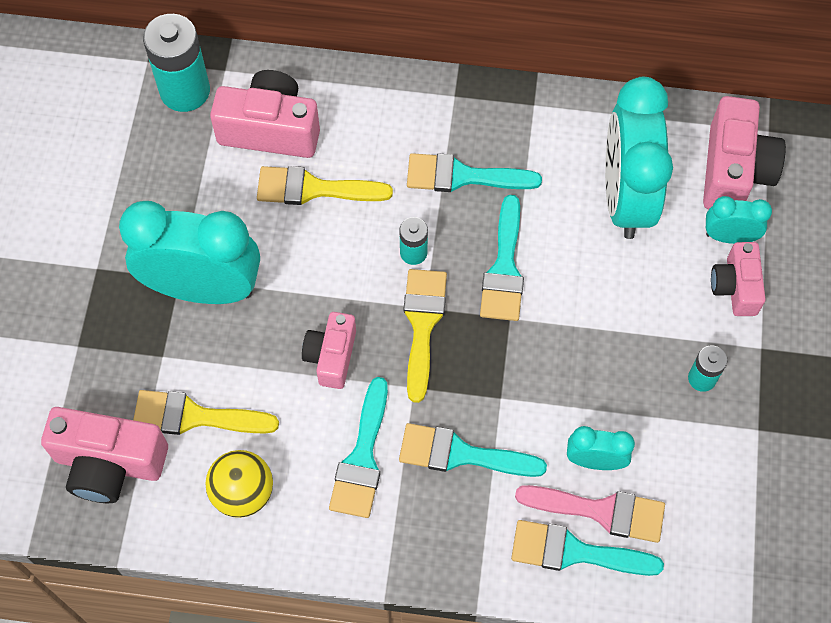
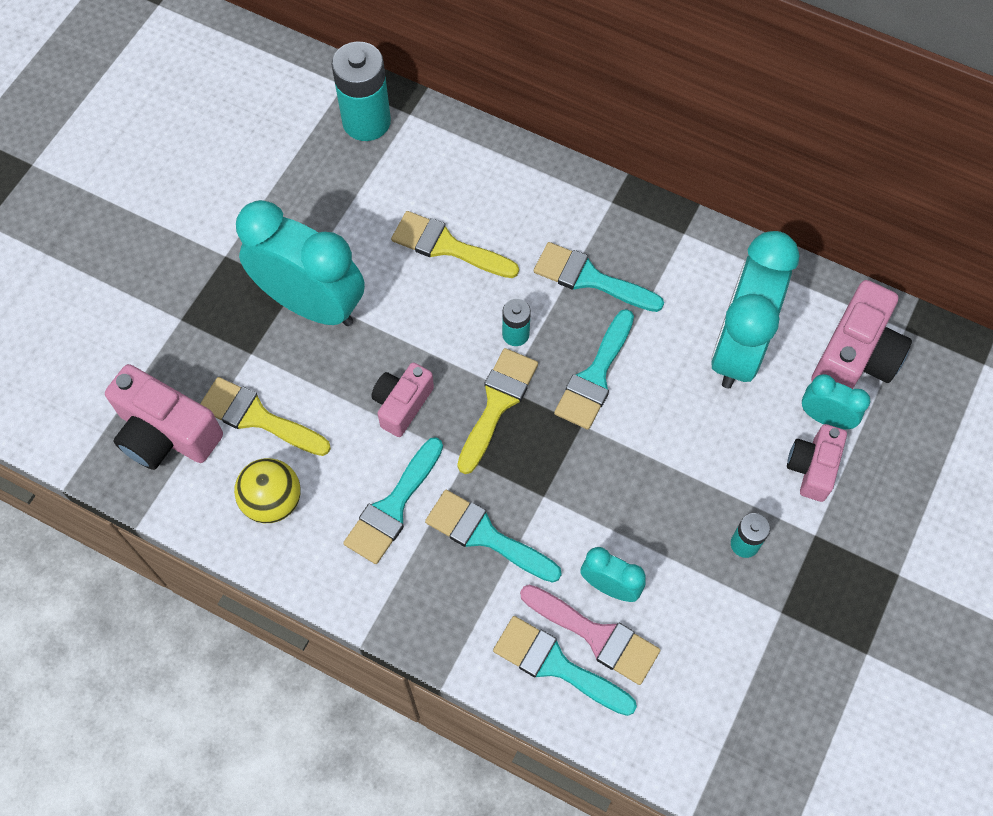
camera: 20 degrees right, 0 degrees up
(270, 129) = (429, 180): pink camera -> none

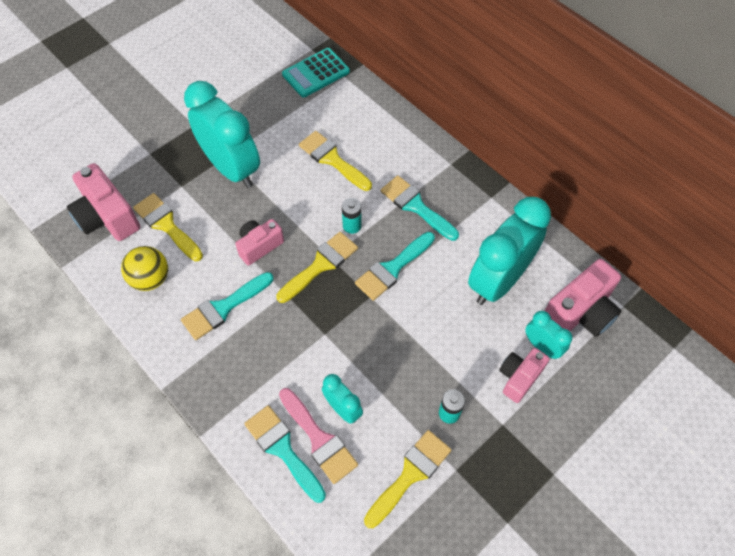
camera: 20 degrees right, 5 degrees down
(366, 121) = (316, 73): turquoise battery -> turquoise calculator
(485, 535) = (274, 346): turquoise brush -> none
(728, 638) = (410, 474): none -> yellow brush

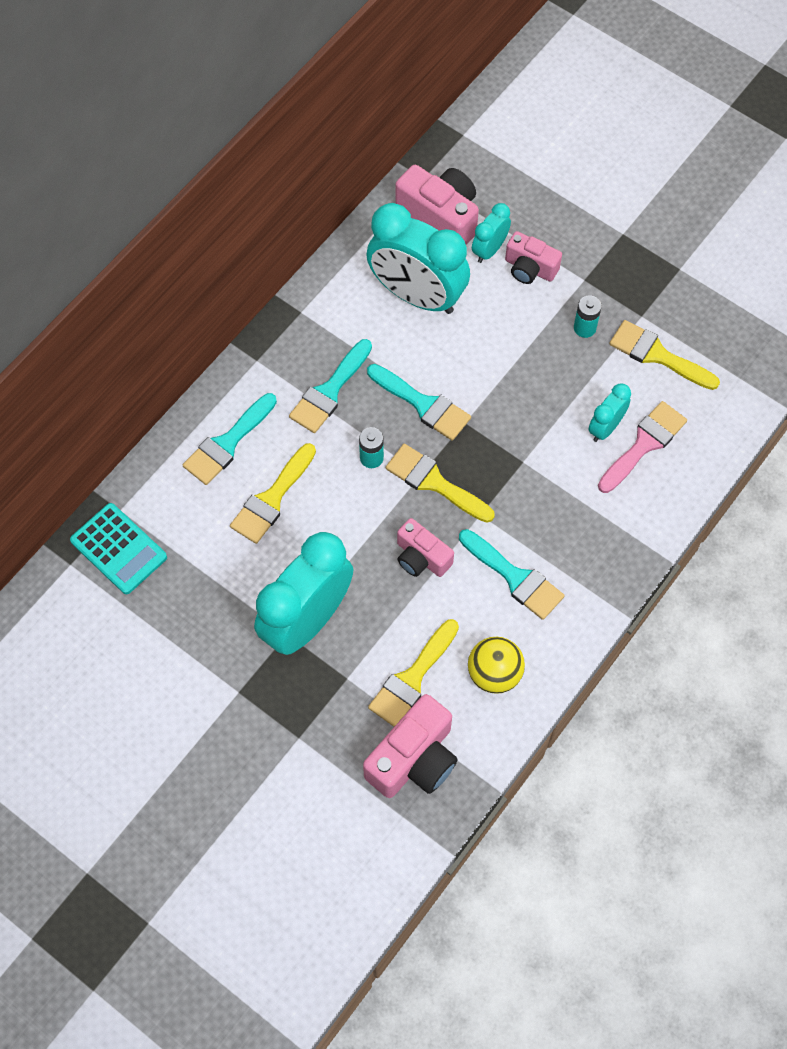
camera: 100 degrees left, 5 degrees up
(283, 449) = (664, 476): turquoise brush -> turquoise brush (227, 443)

